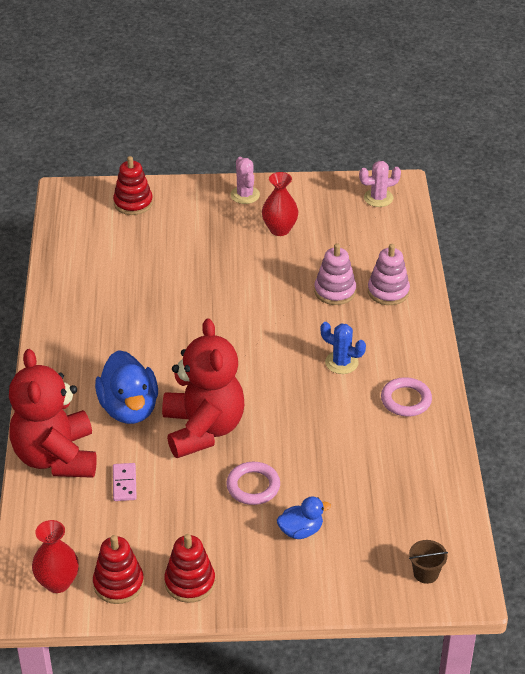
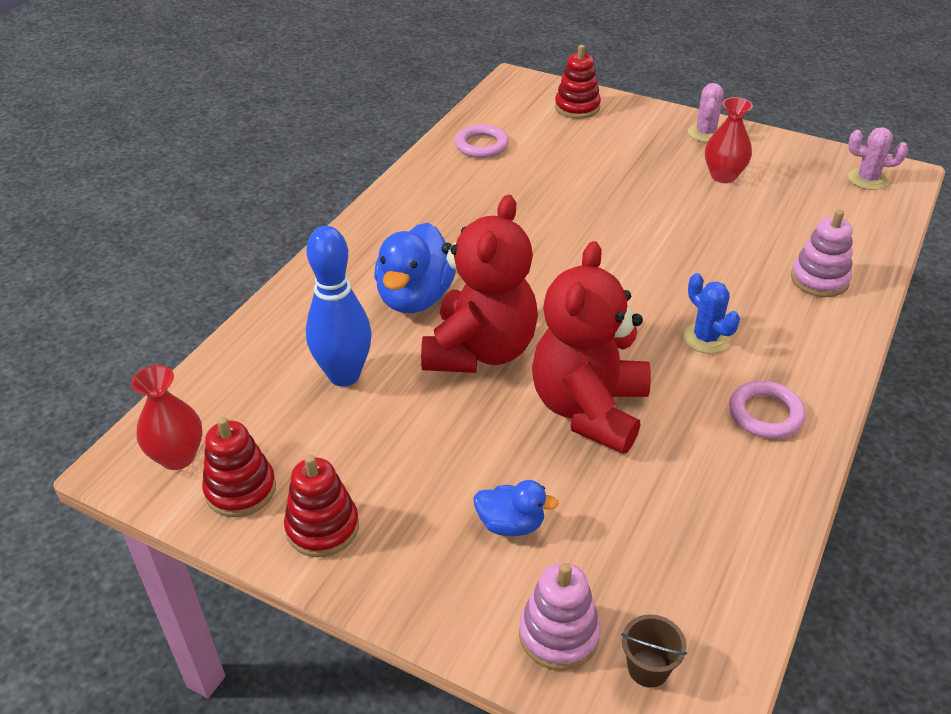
camera: 30 degrees right, 0 degrees up
(56, 457) = (296, 318): red teddy bear -> red teddy bear (589, 409)
(124, 483) = (344, 375): pink domino -> blue bowling pin
(253, 486) = (490, 441): pink ring -> pink ring (481, 145)
(335, 291) = (749, 257): pink stacking toy -> pink stacking toy (559, 634)

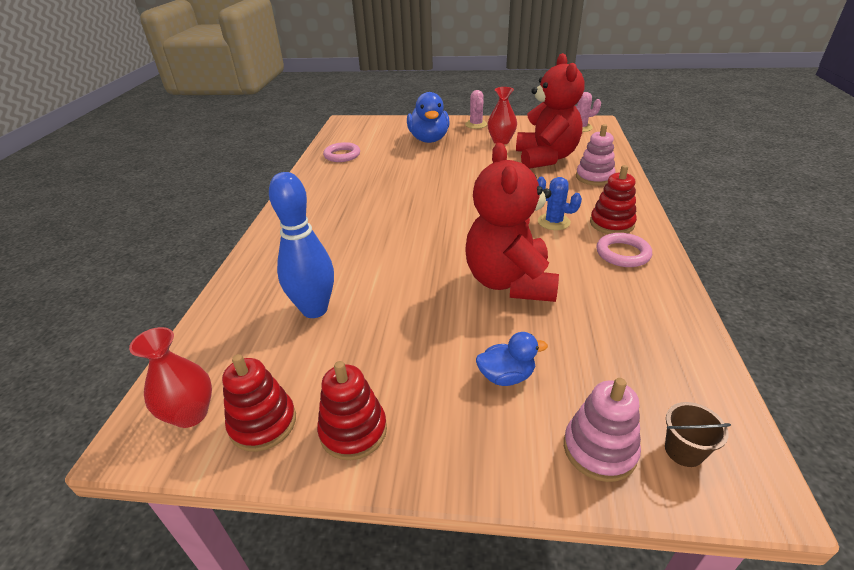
camera: 20 degrees left, 5 degrees down
(415, 297) = (343, 246): blue duck -> blue duck (429, 139)
(480, 351) = (410, 266): red teddy bear -> red teddy bear (545, 158)
(577, 107) = (391, 127): red stacking toy -> red stacking toy (611, 224)

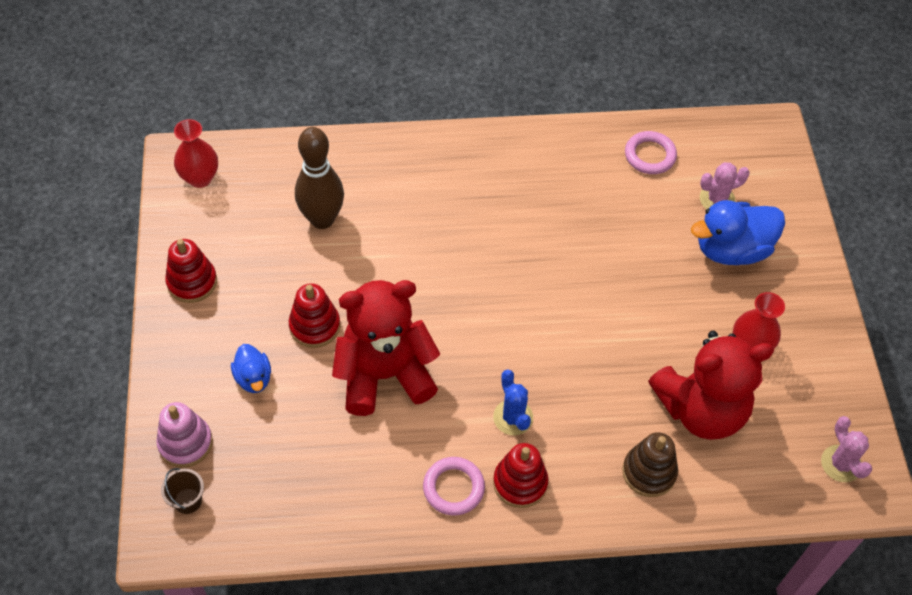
camera: 75 degrees right, 20 degrees up
(263, 423) = (195, 224): red stacking toy -> red stacking toy (315, 326)
(314, 309) = (322, 219): blue bowling pin -> brown bowling pin
(476, 124) = (810, 306): pink cactus -> pink cactus (717, 199)
(553, 222) = (513, 417): blue cactus -> blue cactus turned 45 degrees counterclockwise
(594, 177) = (649, 472): pink stacking toy -> brown stacking toy

